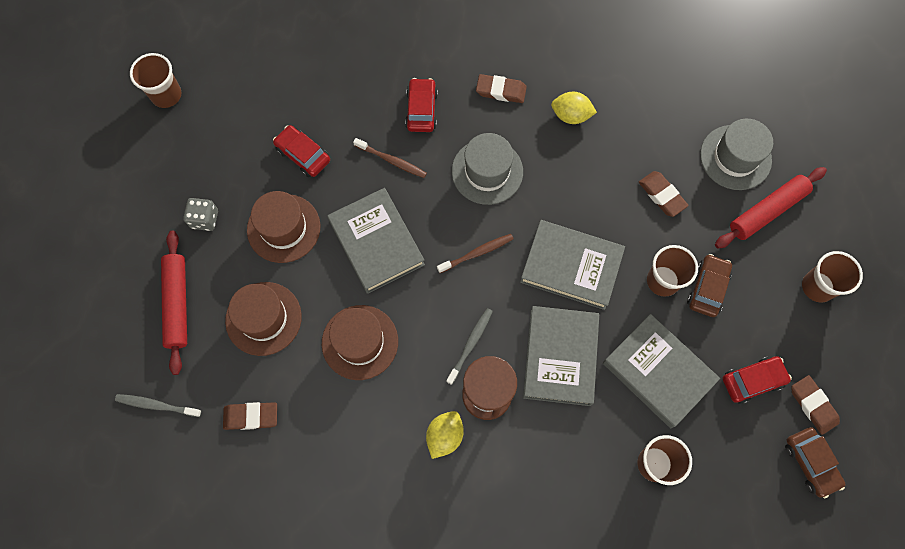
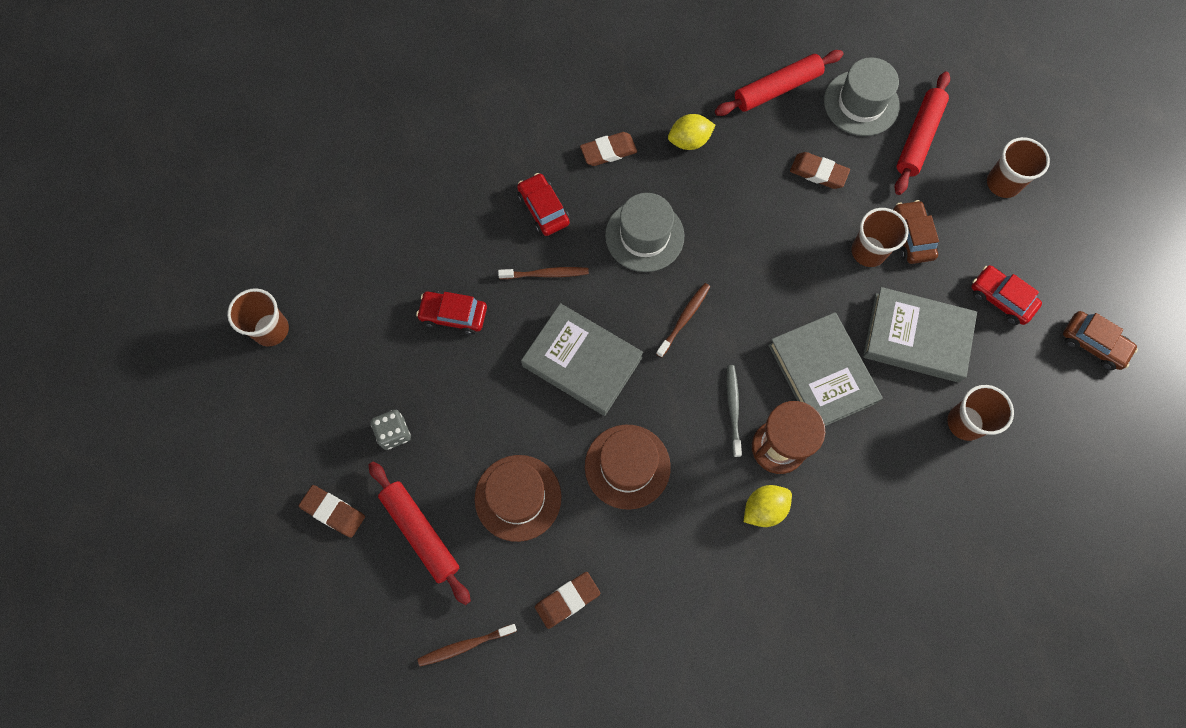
camera: 30 degrees left, 0 degrees up
(157, 405) = (465, 645): grey toothbrush -> brown toothbrush
(283, 228) = (481, 398): brown hat -> none
(444, 436) = (764, 508): yellow lemon -> yellow lemon turned 60 degrees clockwise
(571, 266) = (779, 283): grey book -> none
(671, 110) = (777, 89): none -> red rolling pin
(752, 380) = (1001, 299): red car -> red car turned 90 degrees counterclockwise
(813, 405) = (1064, 291): brown eraser -> brown eraser (333, 512)

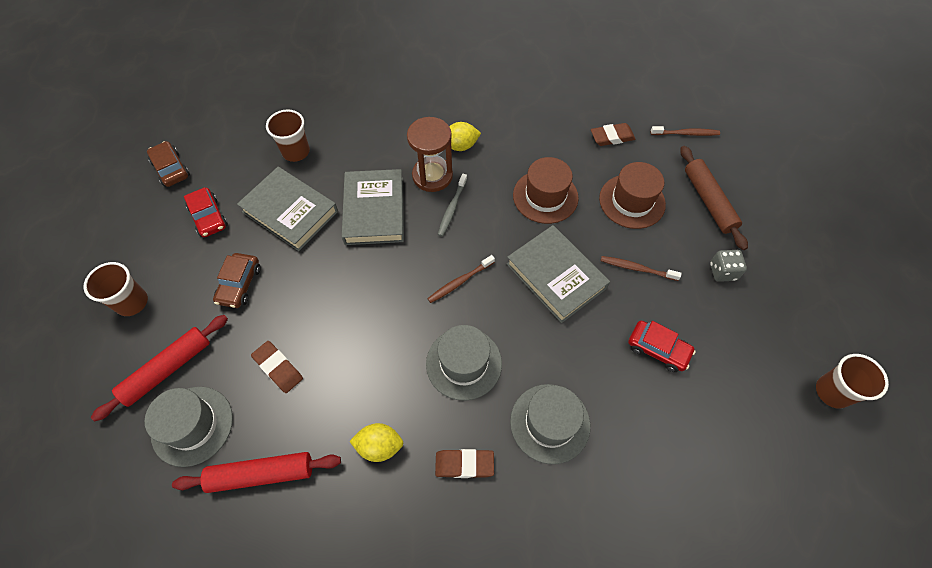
camera: 160 degrees left, 10 degrees down
(333, 512) = (775, 233): brown eraser -> none
(421, 533) = (708, 201): red rolling pin -> brown rolling pin
(543, 209) = (550, 423): red car -> grey hat
(546, 274) = (565, 358): brown toothbrush -> brown toothbrush (637, 268)
(868, 251) = (282, 284): brown cup -> none

